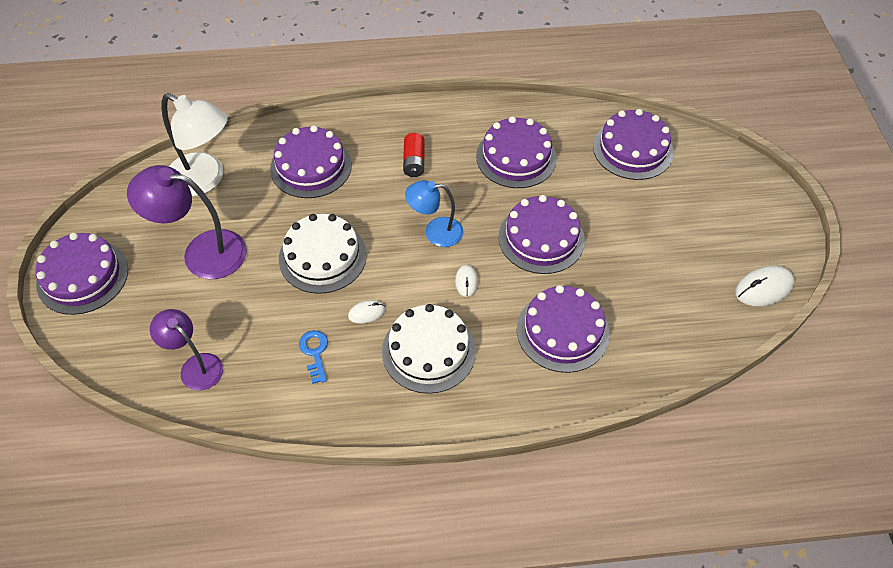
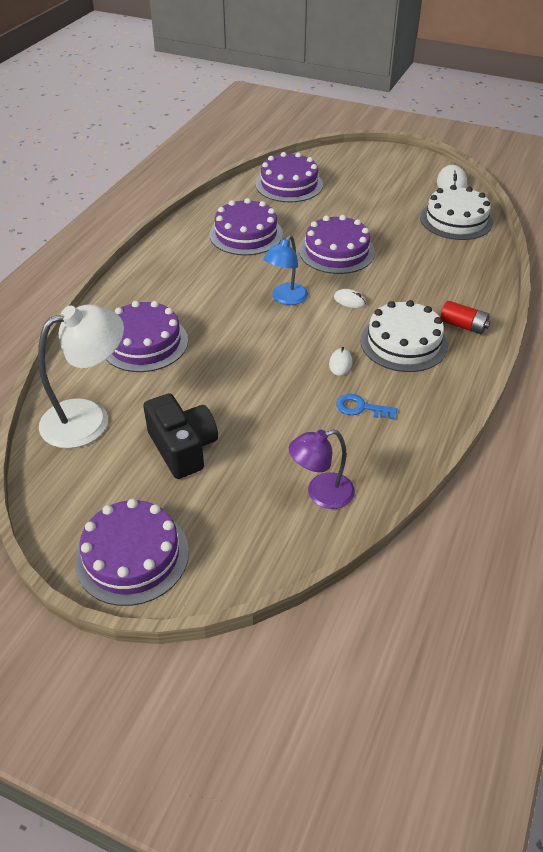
camera: 60 degrees left, 10 degrees down
(202, 252) = (183, 448): purple lamp -> black camera
(322, 257) = (257, 369): white cake -> white cake (456, 220)
(414, 162) = (199, 284): red battery -> red battery (463, 326)
(562, 331) = (430, 273): purple cake -> none

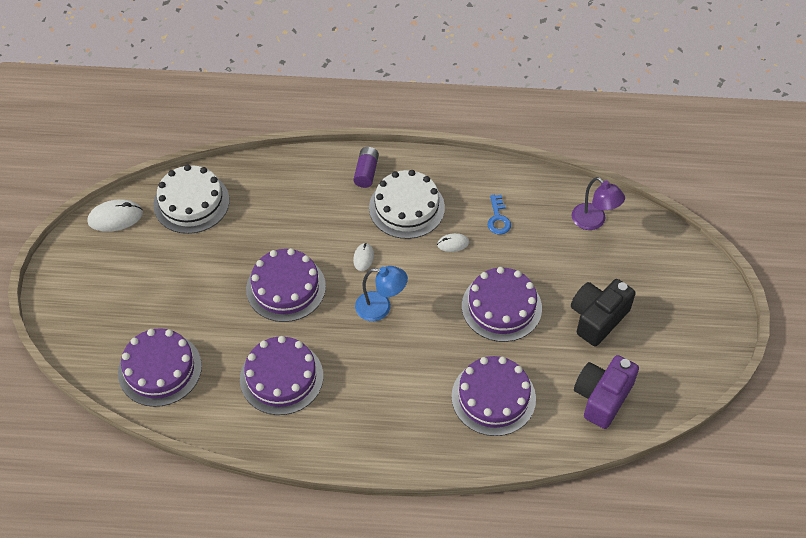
camera: 110 degrees left, 10 degrees up
(89, 418) = (602, 397): white lamp -> purple camera
(132, 556) = (703, 310): purple cake -> purple cake (501, 307)
(463, 326) = (366, 172): red battery -> purple battery

